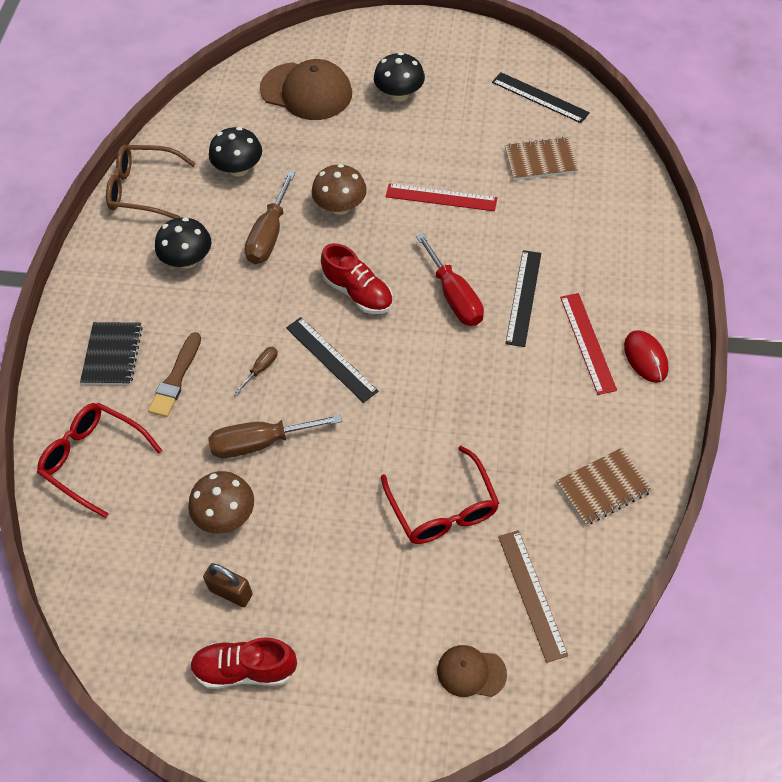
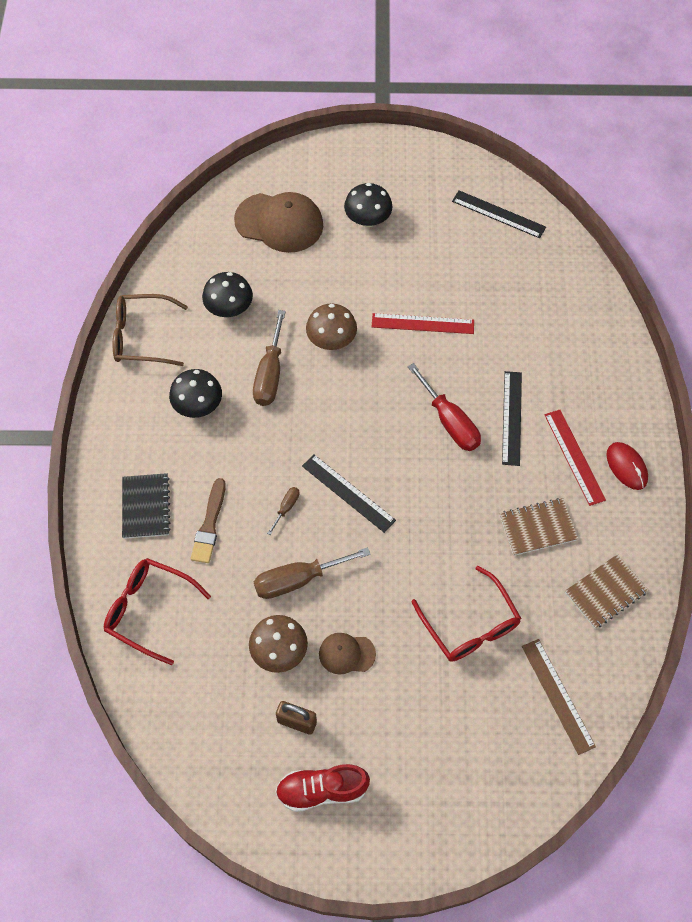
camera: 10 degrees left, 5 degrees up
(358, 293) = (362, 425): red shoe -> none
(471, 672) = (516, 770): brown cap -> brown cap (346, 654)
(540, 160) = (508, 279): brown notebook -> brown notebook (537, 528)

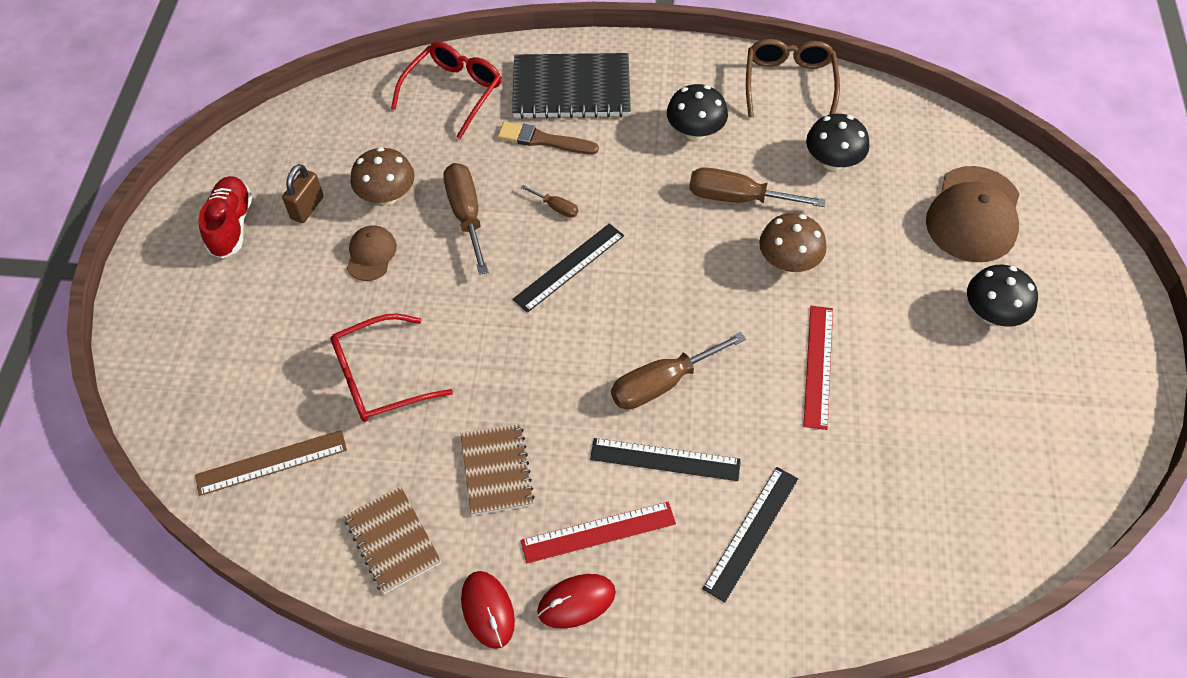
camera: 95 degrees right, 5 degrees down
(146, 507) = (571, 89): black notebook -> black notebook, size x1.61
(449, 422) = (662, 383): red screwdriver -> brown screwdriver
(498, 214) = (1027, 485): black ruler -> black ruler (751, 532)
(643, 521) = (487, 610): none -> red mouse

